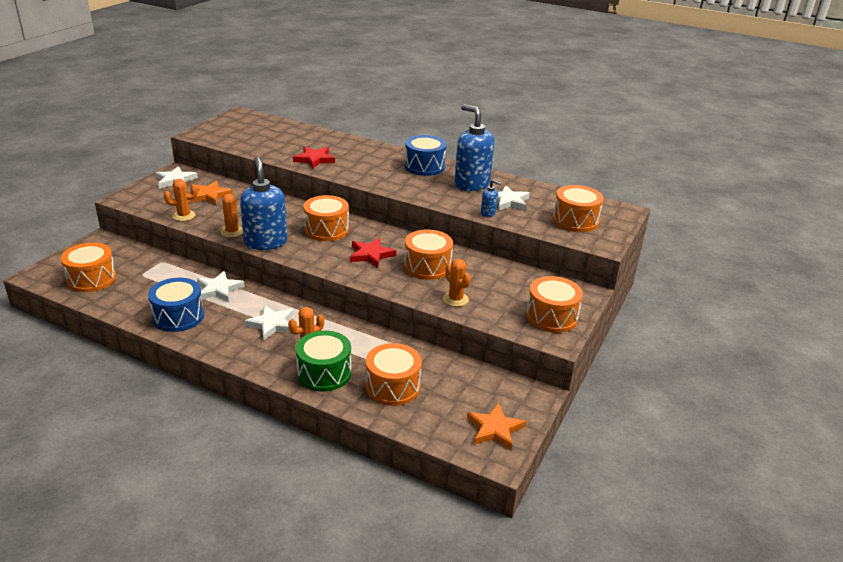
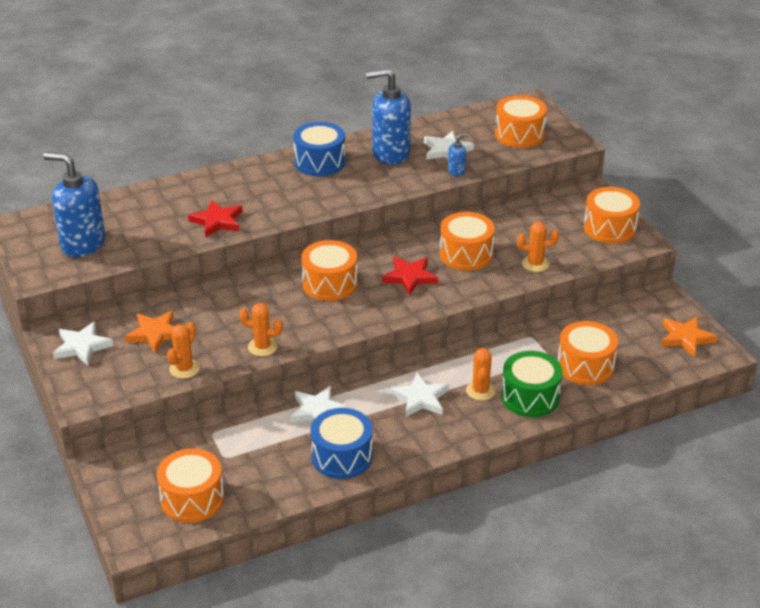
camera: 50 degrees left, 5 degrees up
(266, 242) = (311, 332): blue soap dispenser -> blue soap dispenser (82, 244)

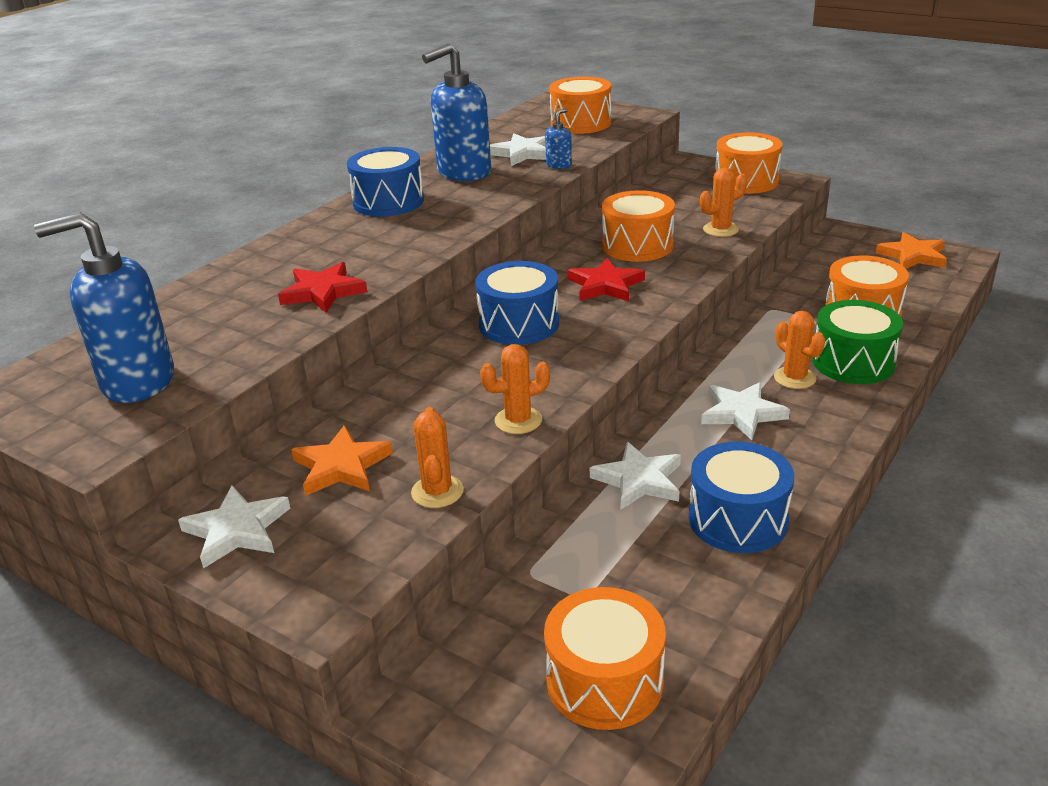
camera: 30 degrees left, 5 degrees down
(330, 284) = (519, 324): orange drum -> blue drum

